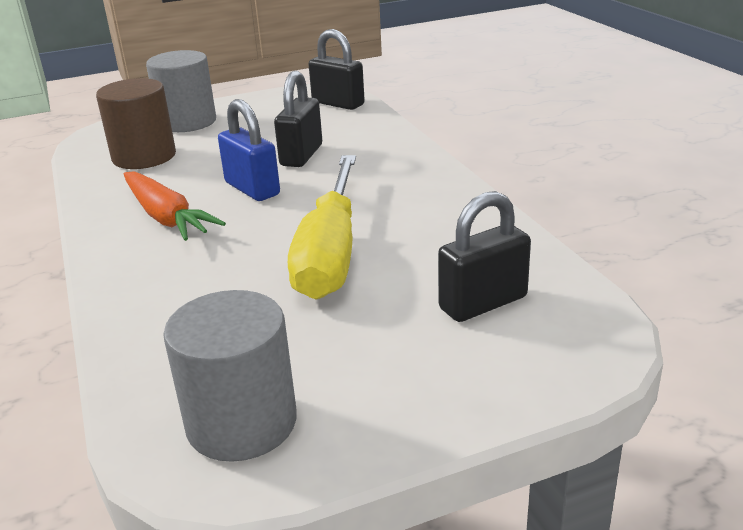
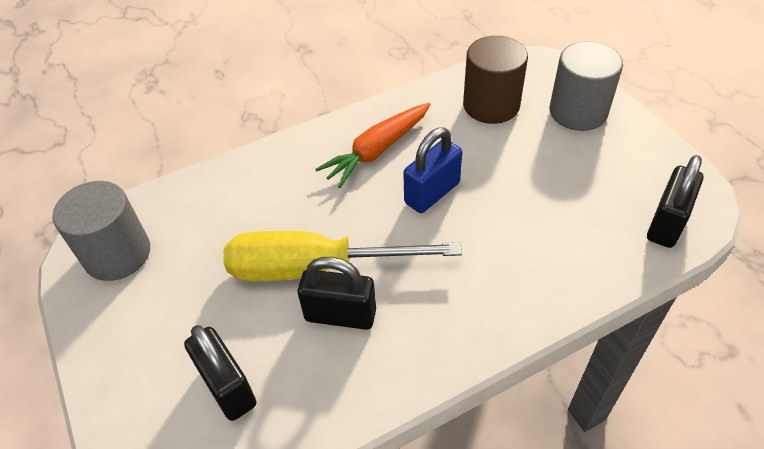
camera: 85 degrees right, 20 degrees up
(301, 155) = (511, 215): black padlock -> black padlock (340, 315)

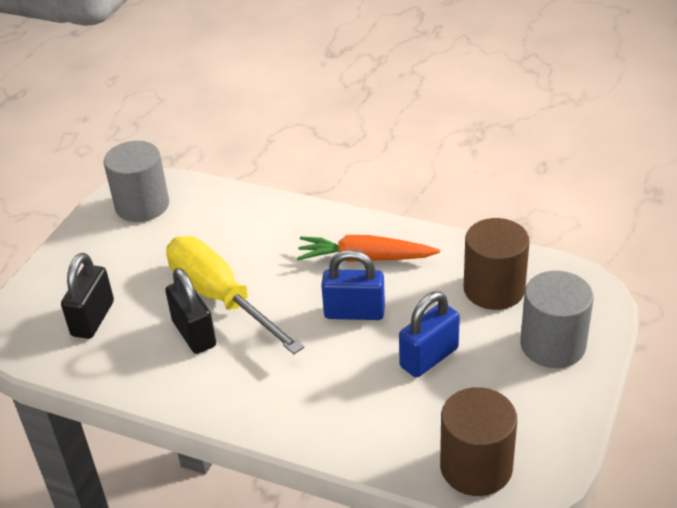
camera: 50 degrees right, 10 degrees down
(527, 181) = (429, 357): none -> blue padlock
(666, 223) = (476, 467): black padlock -> brown cylinder

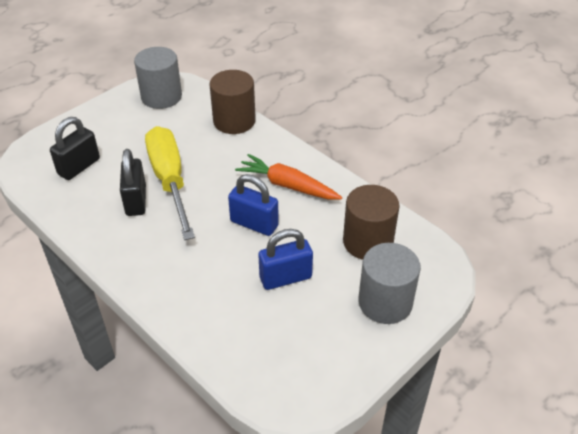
camera: 20 degrees right, 5 degrees up
(476, 467) = (265, 376): brown cylinder -> brown cylinder (234, 121)

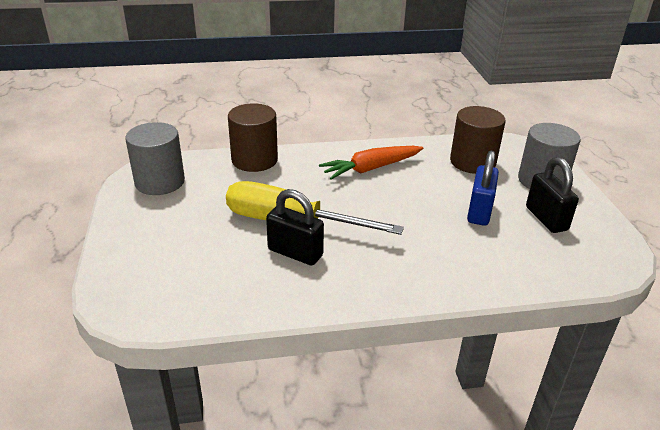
camera: 55 degrees left, 10 degrees down
(79, 167) = (194, 271): black padlock -> black padlock (546, 218)
(254, 224) = (400, 201): blue padlock -> none

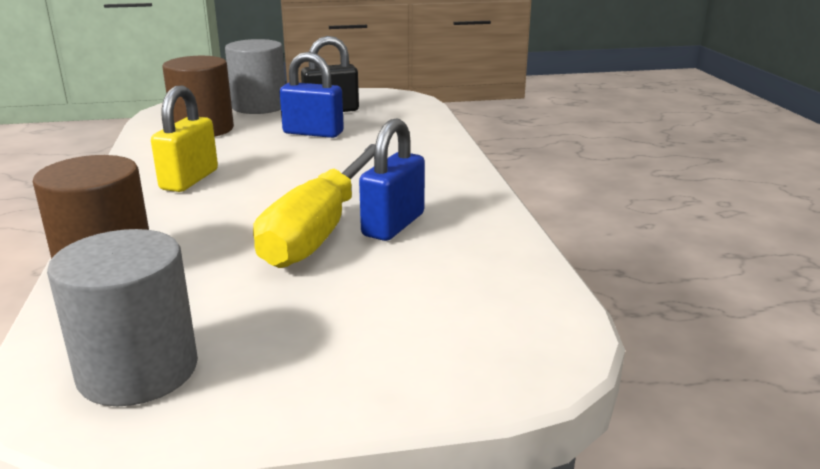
camera: 90 degrees left, 10 degrees down
(295, 253) = (393, 225): black padlock -> blue padlock
(371, 168) = (189, 180): orange carrot -> yellow padlock

